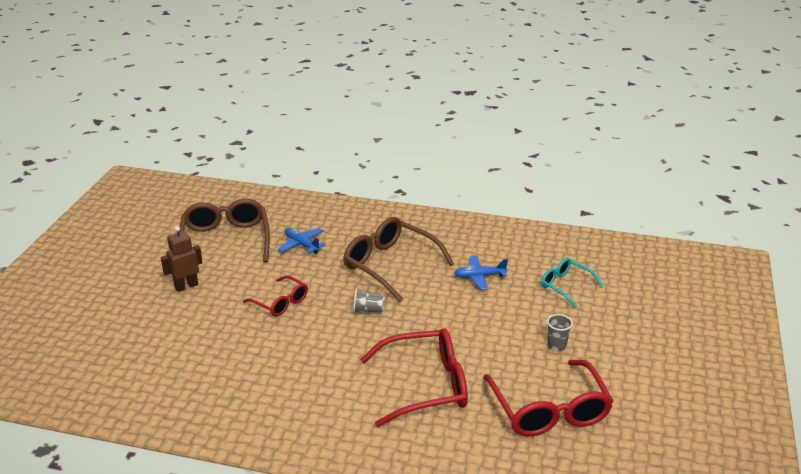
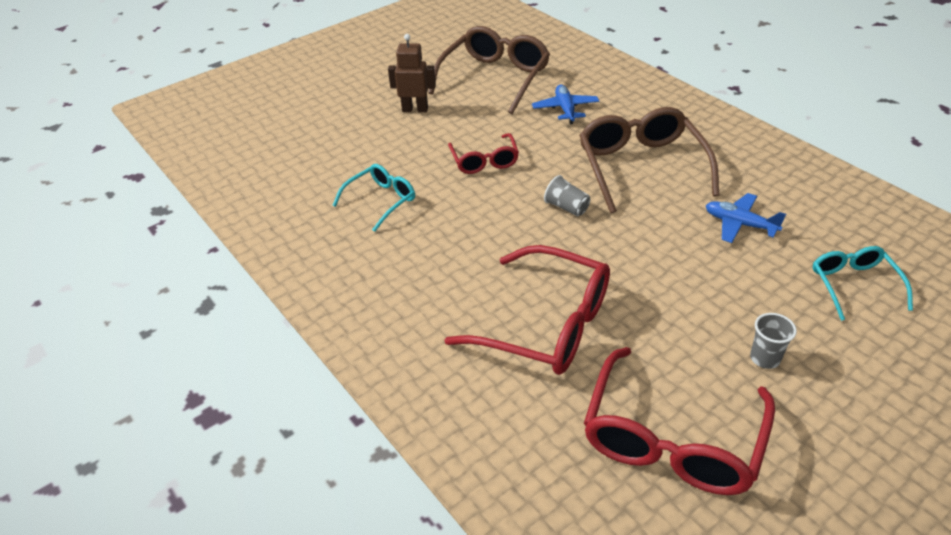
camera: 40 degrees right, 10 degrees up
(232, 361) = (381, 201): none -> turquoise glasses

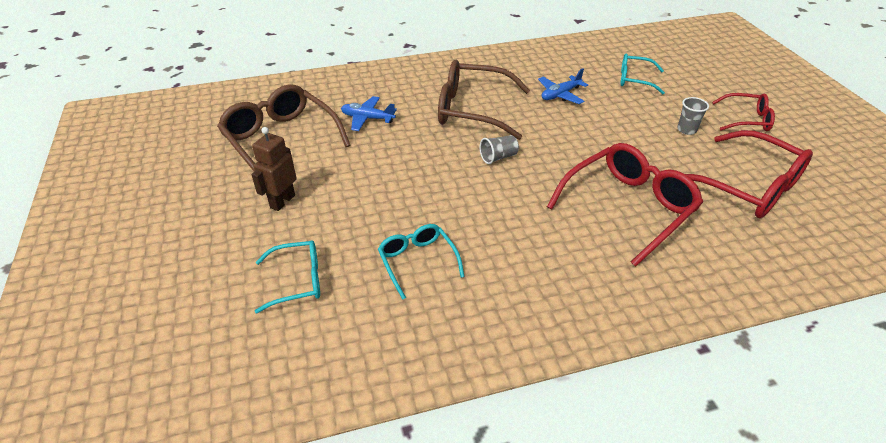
camera: 70 degrees left, 0 degrees up
(330, 150) = (298, 281): none -> turquoise glasses
(484, 161) = (405, 181): red glasses -> red glasses (746, 119)

